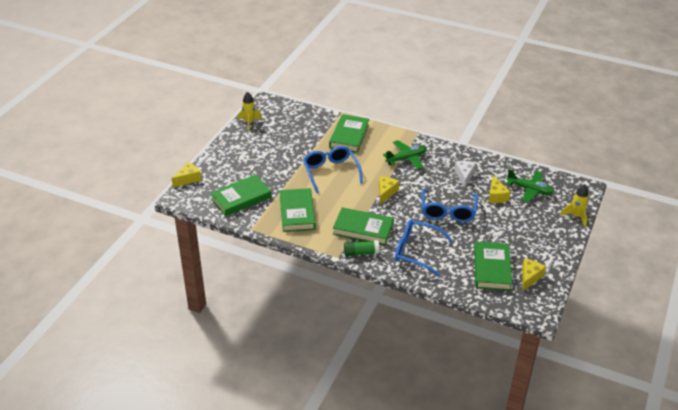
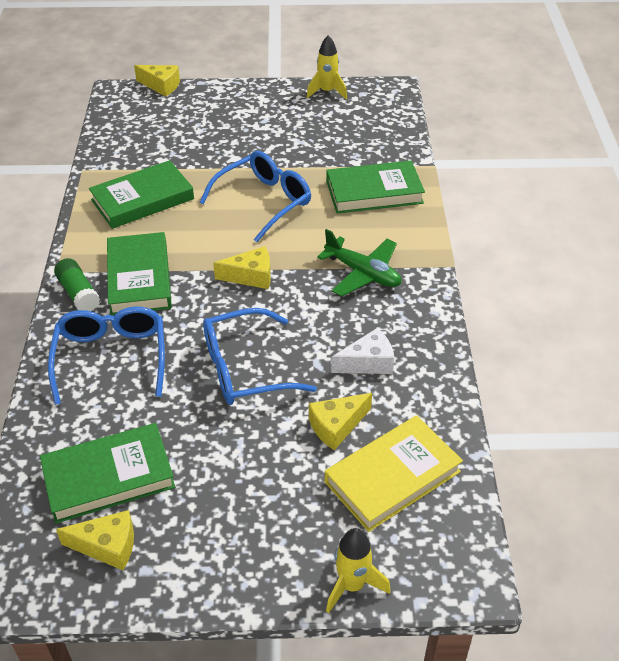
camera: 65 degrees right, 5 degrees up
(241, 198) = (146, 140): green book -> none
(530, 190) = (392, 476): green plane -> yellow book

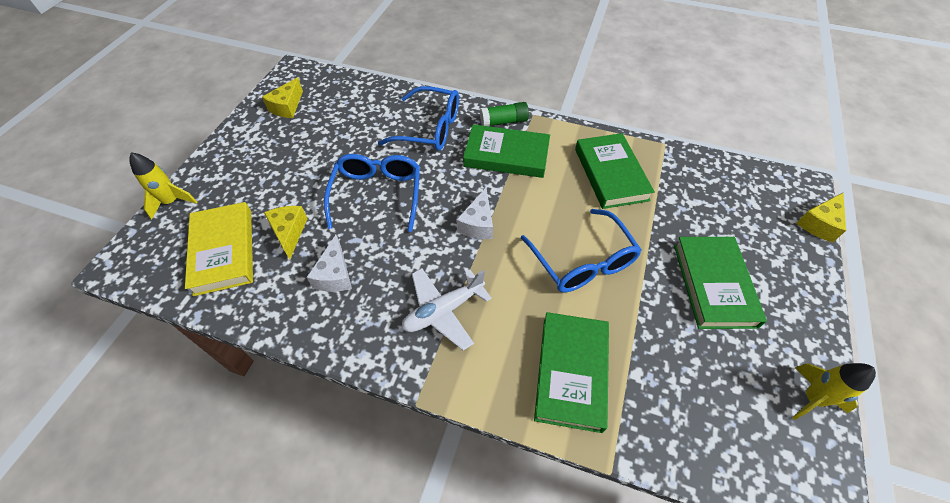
camera: 110 degrees right, 10 degrees up
(108, 477) = (333, 113): green book -> green book (714, 284)
(251, 276) = (478, 223): yellow cheese -> white cheese
(363, 273) = (443, 311): green plane -> white plane

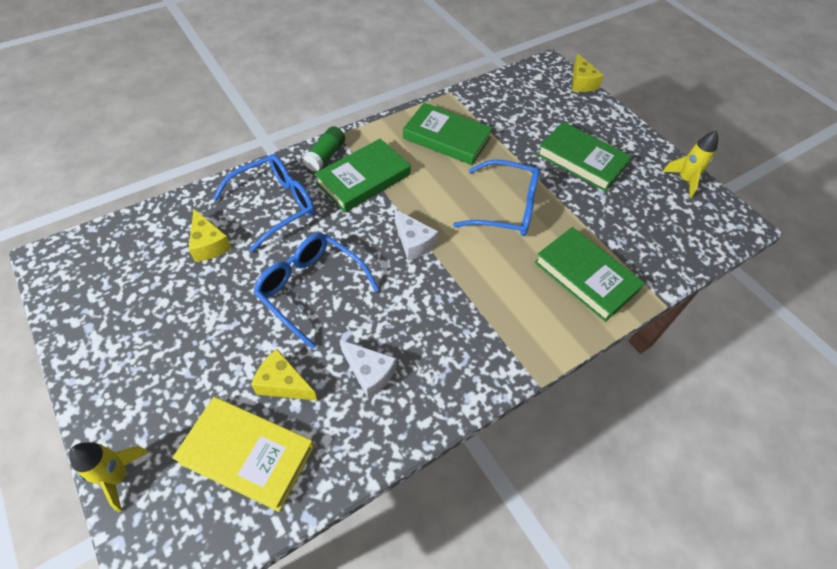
camera: 55 degrees left, 0 degrees up
(287, 107) = (101, 294): yellow cheese -> yellow cheese (209, 244)
(443, 311) = (475, 317): white plane -> none

